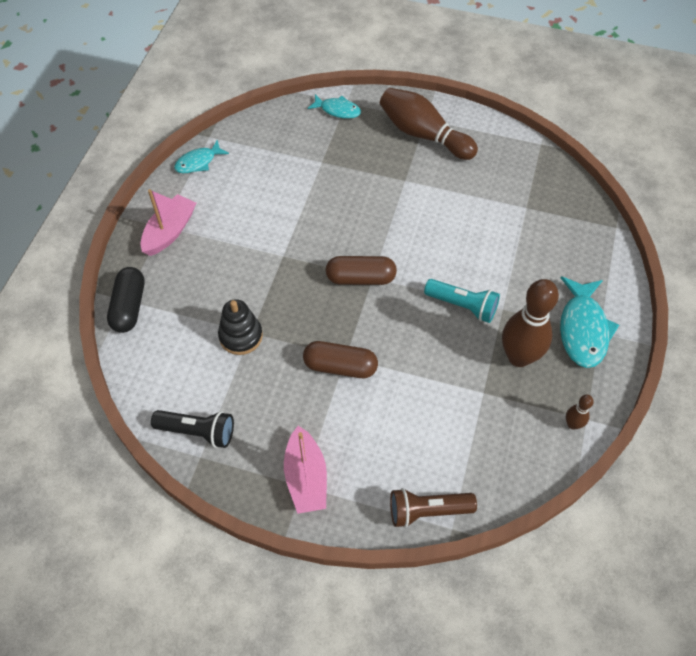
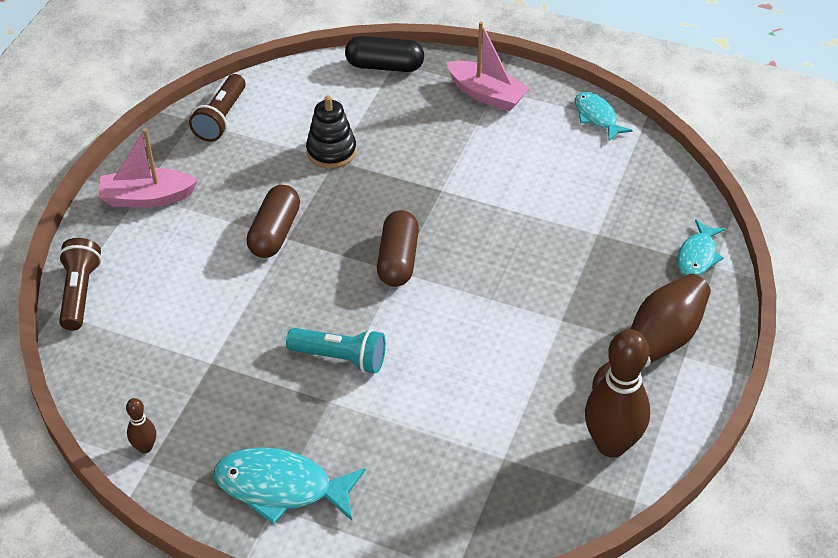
camera: 95 degrees right, 10 degrees down
(197, 432) = (221, 118): black flashlight -> brown flashlight
(462, 306) = (340, 358): turquoise flashlight -> turquoise flashlight turned 105 degrees counterclockwise
(519, 357) = (252, 407): brown bowling pin -> brown bowling pin (611, 444)

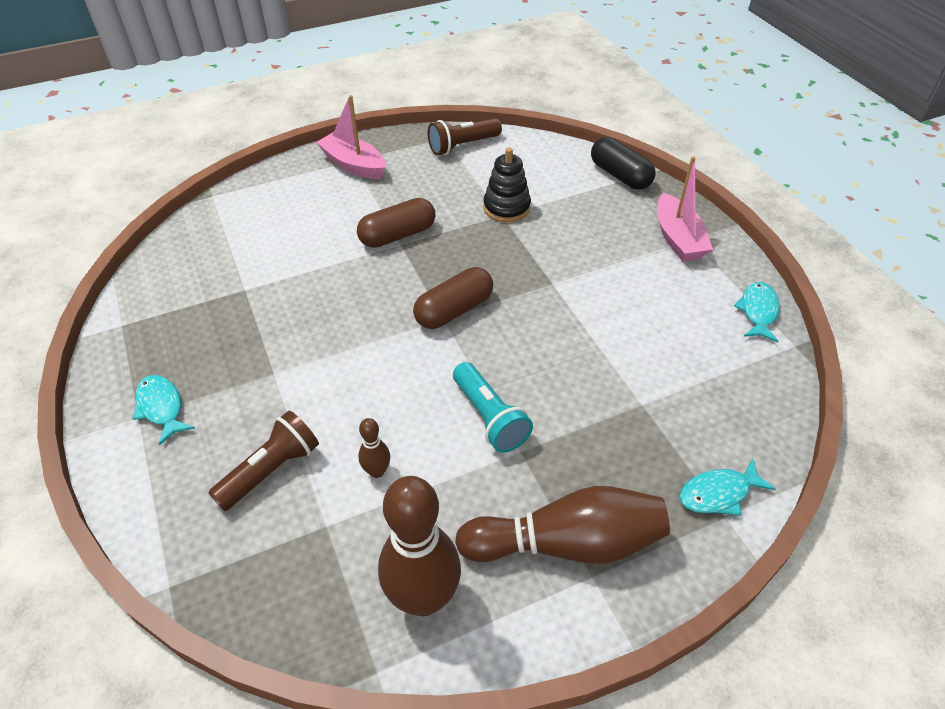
camera: 45 degrees right, 0 degrees up
(80, 293) = (240, 194): brown flashlight -> brown flashlight (271, 470)
(145, 447) = (135, 312): brown bowling pin -> brown bowling pin (377, 471)
(281, 487) = (161, 408): turquoise fish -> turquoise fish, size x0.60
(340, 358) = (322, 349): turquoise flashlight -> turquoise flashlight (489, 417)

